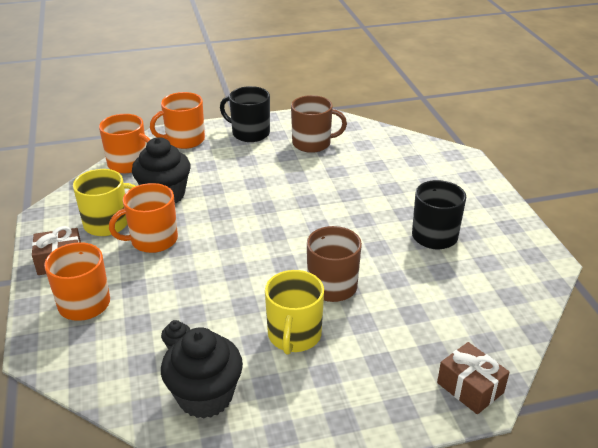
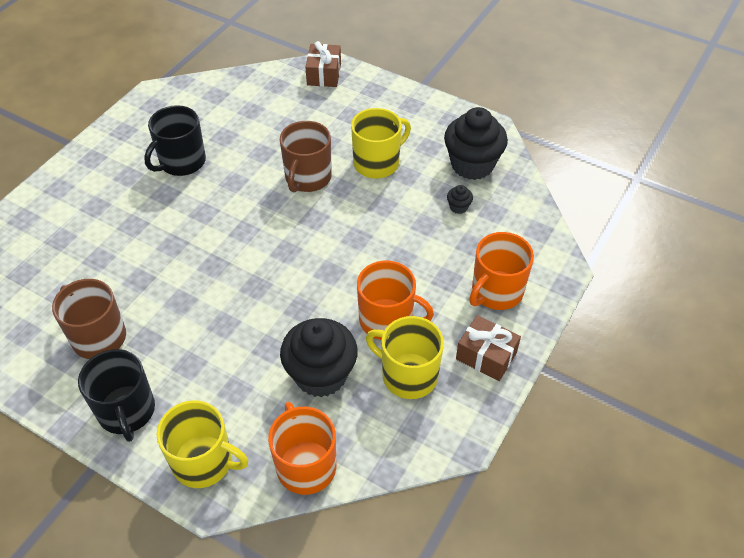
camera: 135 degrees left, 15 degrees up
(184, 140) = (204, 462): orange mug -> yellow mug

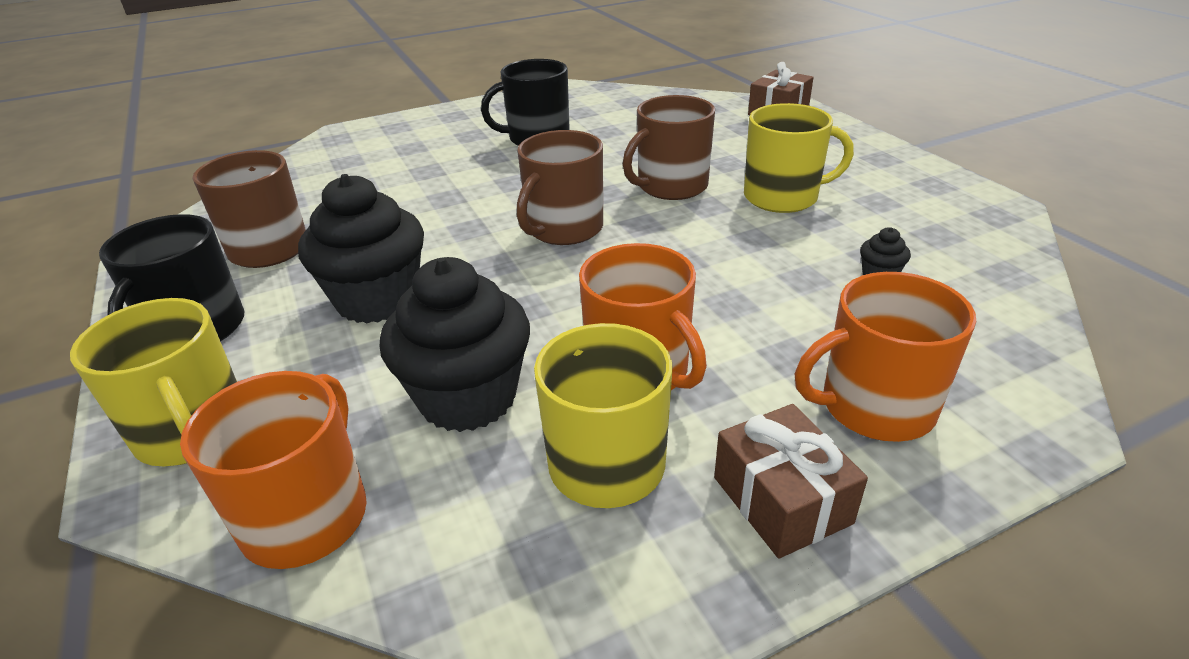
camera: 35 degrees right, 15 degrees down
(272, 241) = (564, 229): none -> brown mug
(472, 165) = (939, 236): black cupcake -> black cupcake (377, 299)

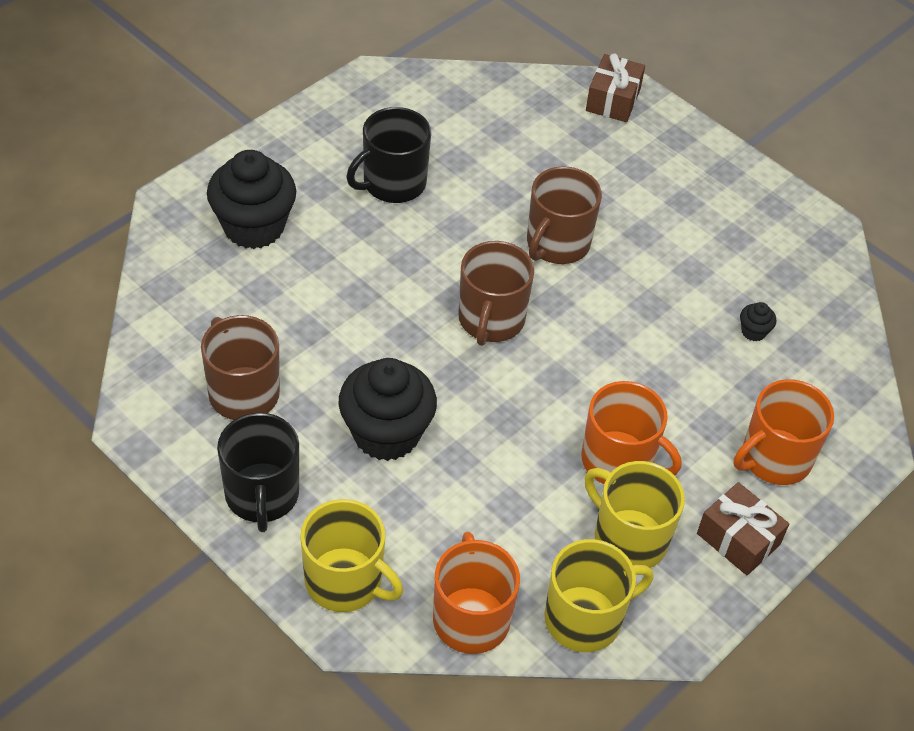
camera: 25 degrees left, 15 degrees up
(468, 397) = (515, 510): black cupcake -> black cupcake (254, 227)
(782, 197) = (657, 244): yellow mug -> yellow mug (585, 618)

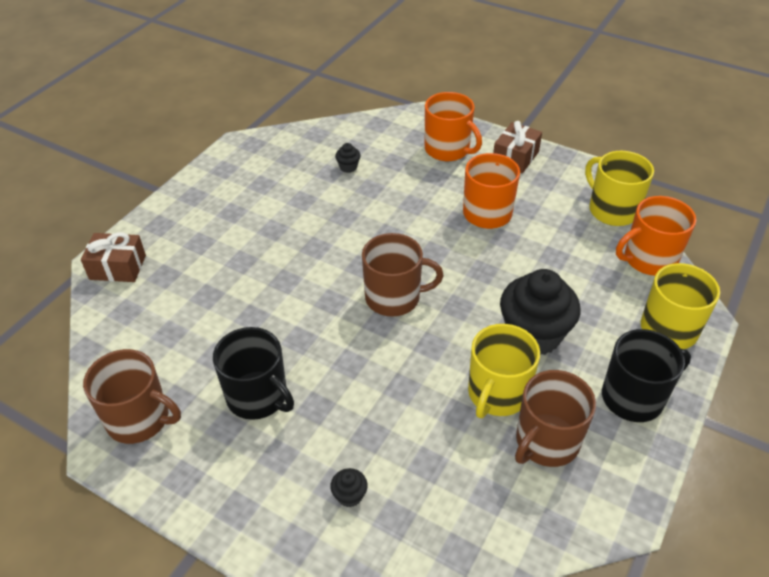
camera: 100 degrees left, 5 degrees down
(254, 227) = (349, 495): black cupcake -> black cupcake, size x0.40
(557, 243) = (299, 274): brown mug -> brown mug (139, 419)
(628, 538) = (544, 200): yellow mug -> yellow mug (497, 394)

